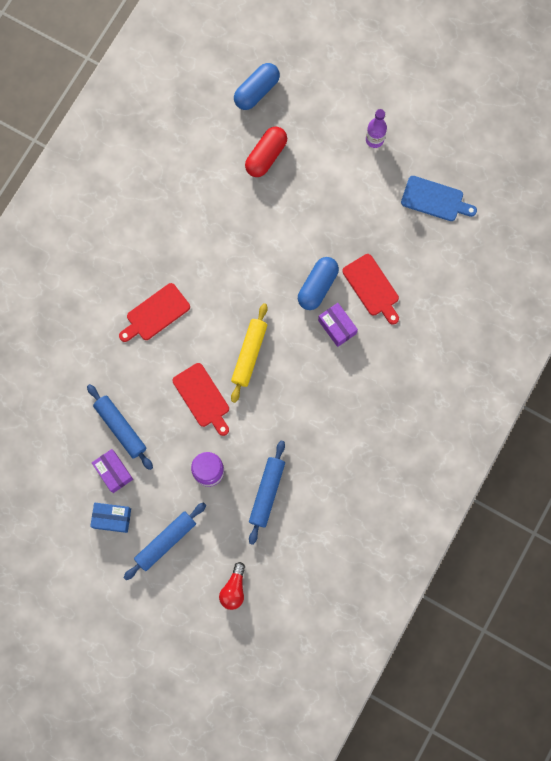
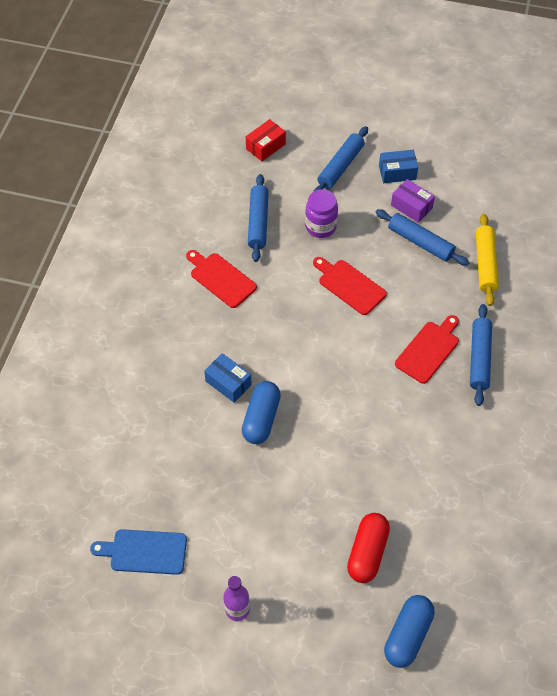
camera: 165 degrees right, 20 degrees down
(115, 294) = (479, 358): none -> blue rolling pin
(234, 589) = (265, 146): red light bulb -> red box
(249, 354) = (315, 335): yellow rolling pin -> yellow rolling pin (485, 264)
(337, 327) = (228, 383): purple box -> blue box
(372, 287) = (199, 432): red cutting board -> red cutting board (221, 278)

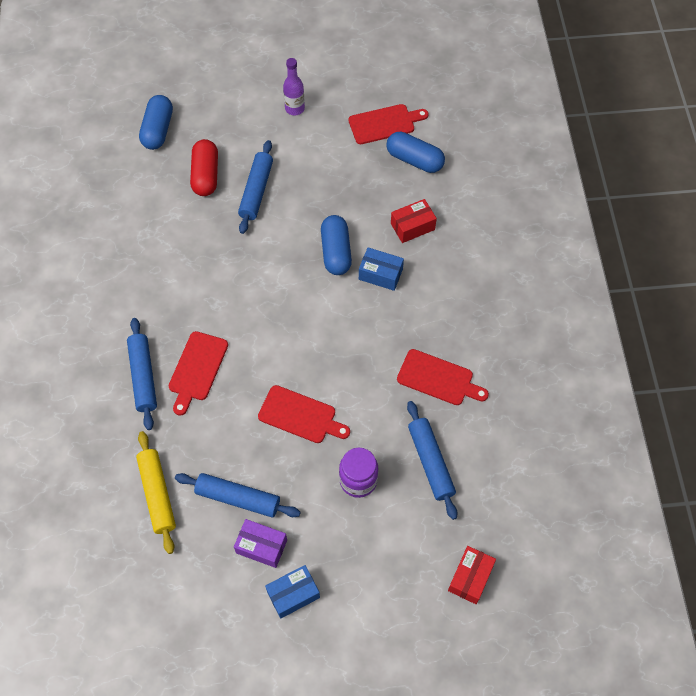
camera: 160 degrees right, 5 degrees up
(135, 494) = (414, 160): none -> blue capsule
(144, 551) = (384, 124): blue cutting board -> red cutting board
(174, 420) = (412, 226): none -> red box
(340, 166) = (366, 579): blue rolling pin -> blue rolling pin (256, 191)

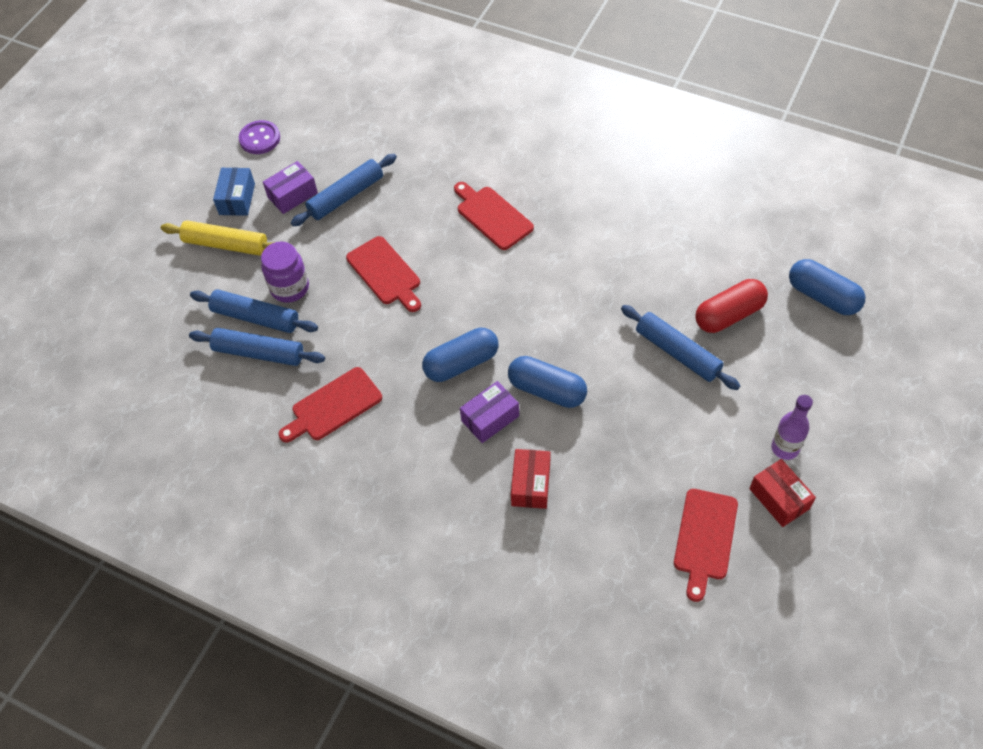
camera: 125 degrees right, 5 degrees down
(143, 377) = (513, 175): blue rolling pin -> blue rolling pin (255, 317)
(157, 494) = (394, 146): yellow rolling pin -> yellow rolling pin (226, 244)
(205, 175) = (729, 315): red capsule -> red capsule turned 60 degrees counterclockwise
(210, 627) = (260, 139): none -> purple button
(300, 416) = (385, 273): red cutting board -> red cutting board turned 90 degrees counterclockwise
(380, 274) = (490, 418): blue box -> purple box
(414, 160) = (626, 542): blue capsule -> blue capsule (461, 363)
(470, 577) = (138, 327): red box -> red box (779, 499)

